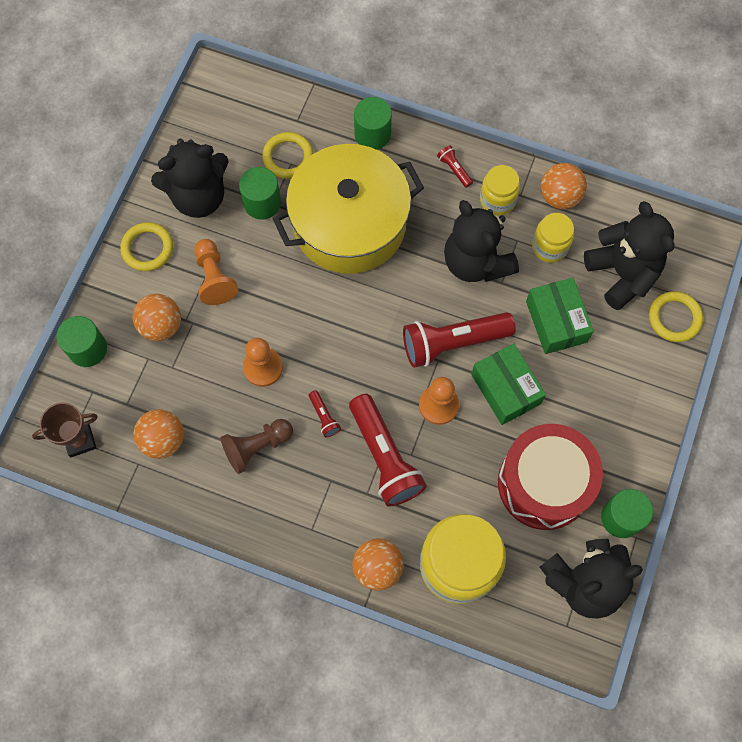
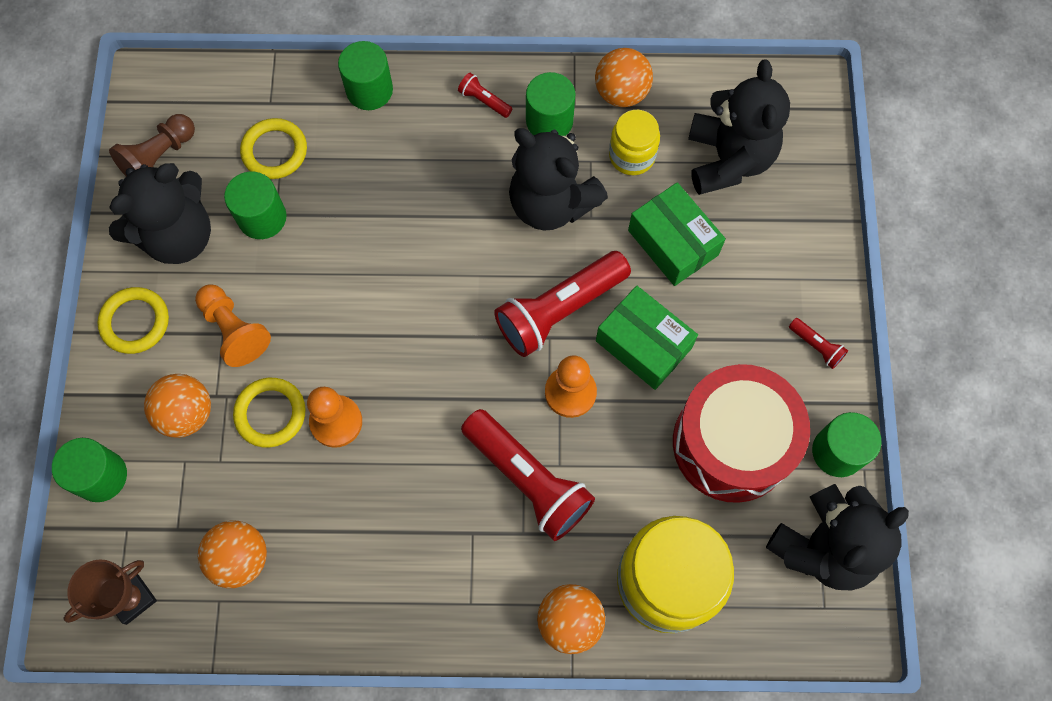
camera: 20 degrees left, 0 degrees up
(256, 447) = (364, 524): brown pawn -> brown pawn (159, 158)
(324, 417) = (435, 456): red flashlight -> red flashlight (816, 346)
(349, 223) = (380, 207): yellow pot -> none
(497, 200) = (549, 121): yellow jar -> green cylinder
(622, 273) = (728, 159): black teddy bear -> black teddy bear turned 45 degrees clockwise
(674, 318) = (808, 192): yellow ring -> yellow ring (270, 413)

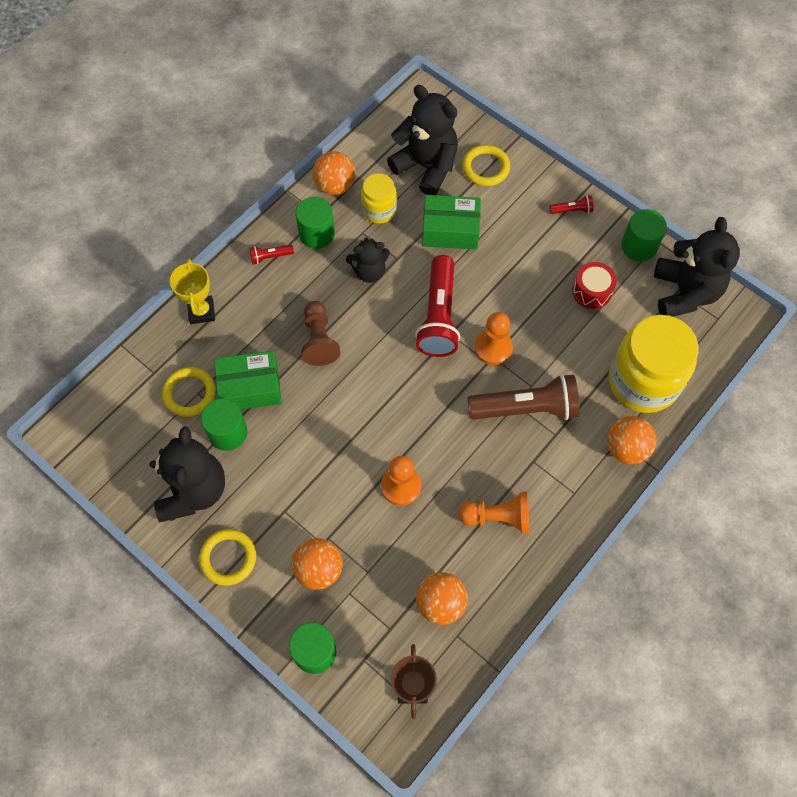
camera: 50 degrees left, 5 degrees down
(159, 158) = (127, 464): brown pawn -> brown pawn (319, 340)
(234, 330) = (289, 502): orange pawn -> orange pawn (497, 517)
(270, 413) = (362, 520): yellow ring -> yellow ring (485, 168)
(369, 90) = (201, 311): green cylinder -> yellow trophy
(528, 479) = (526, 408): red flashlight -> brown flashlight
(551, 203) = (369, 271): black teddy bear -> black teddy bear, size x0.58
(643, 344) = (497, 290): green box -> green box (250, 387)
(732, 443) = (592, 291): red drum -> red drum, size x0.47

